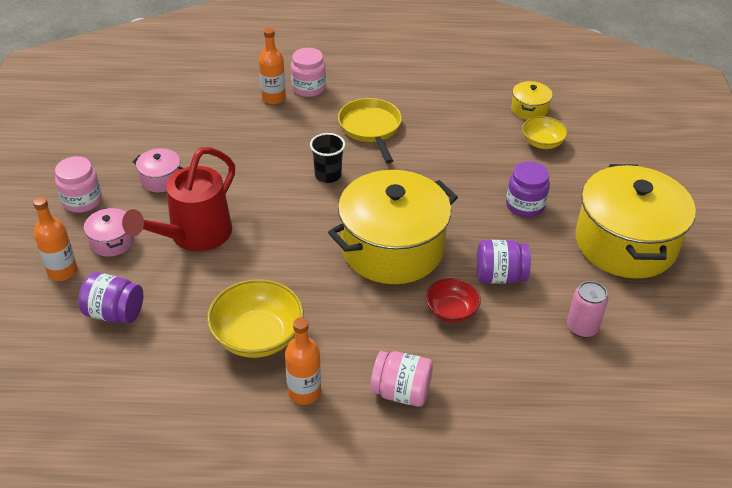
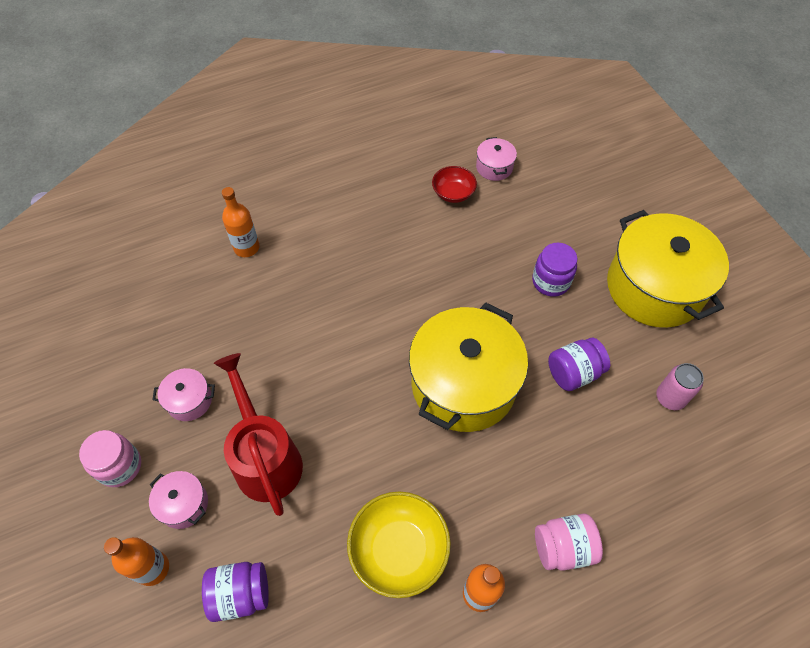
camera: 25 degrees left, 15 degrees up
(194, 236) = (265, 457): red watering can -> red watering can turned 150 degrees clockwise
(308, 88) = (275, 221): pink jar -> none
(328, 175) = (355, 322): black cup -> none
(371, 128) = (363, 248): yellow pan -> none
(451, 311) = (555, 432): red bowl -> red bowl (453, 193)
(529, 109) = (494, 167): yellow pot -> pink pot
(542, 143) = (526, 202): yellow bowl -> none

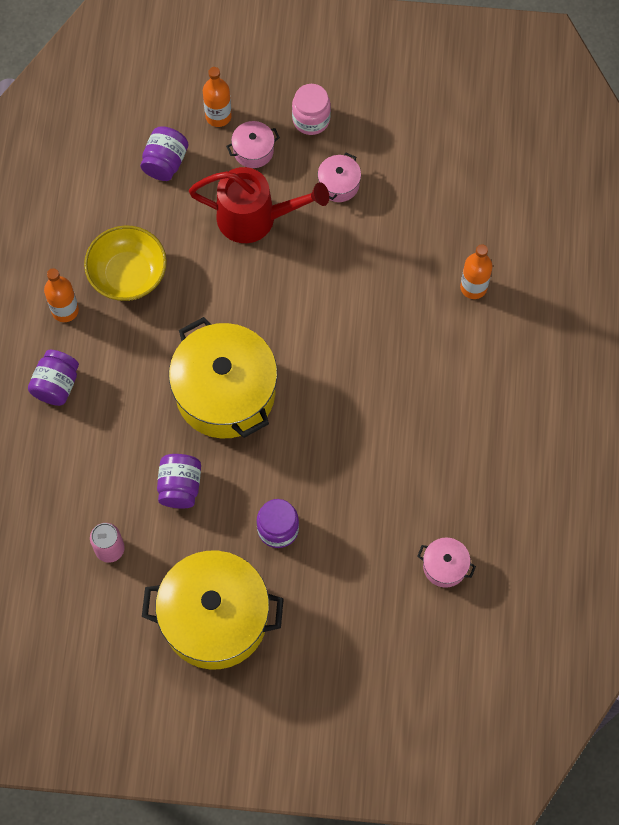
camera: 120 degrees right, 10 degrees up
(453, 193) = (433, 505): red bowl -> none
(563, 547) = (56, 385): pink jar -> purple jar

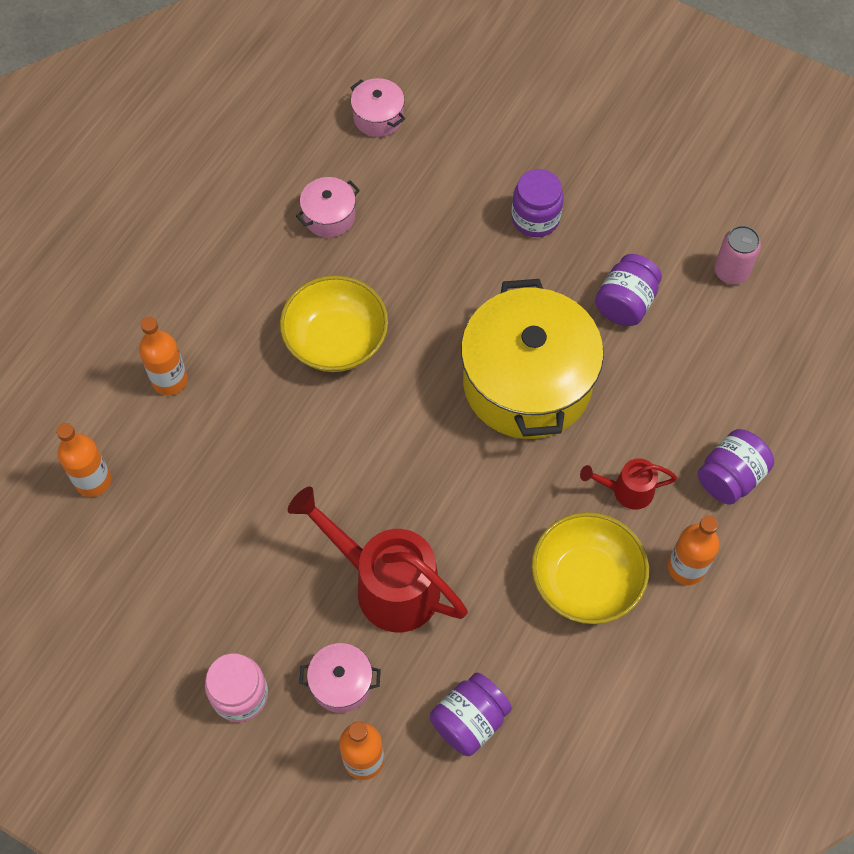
camera: 155 degrees left, 5 degrees down
(124, 345) = (626, 490): none -> red watering can
(215, 618) = (642, 162): yellow pot -> none
(339, 184) = (255, 583): pink pot -> pink pot (329, 216)
(375, 365) = (336, 340): none -> yellow bowl
(480, 201) = (93, 480): none -> orange bottle

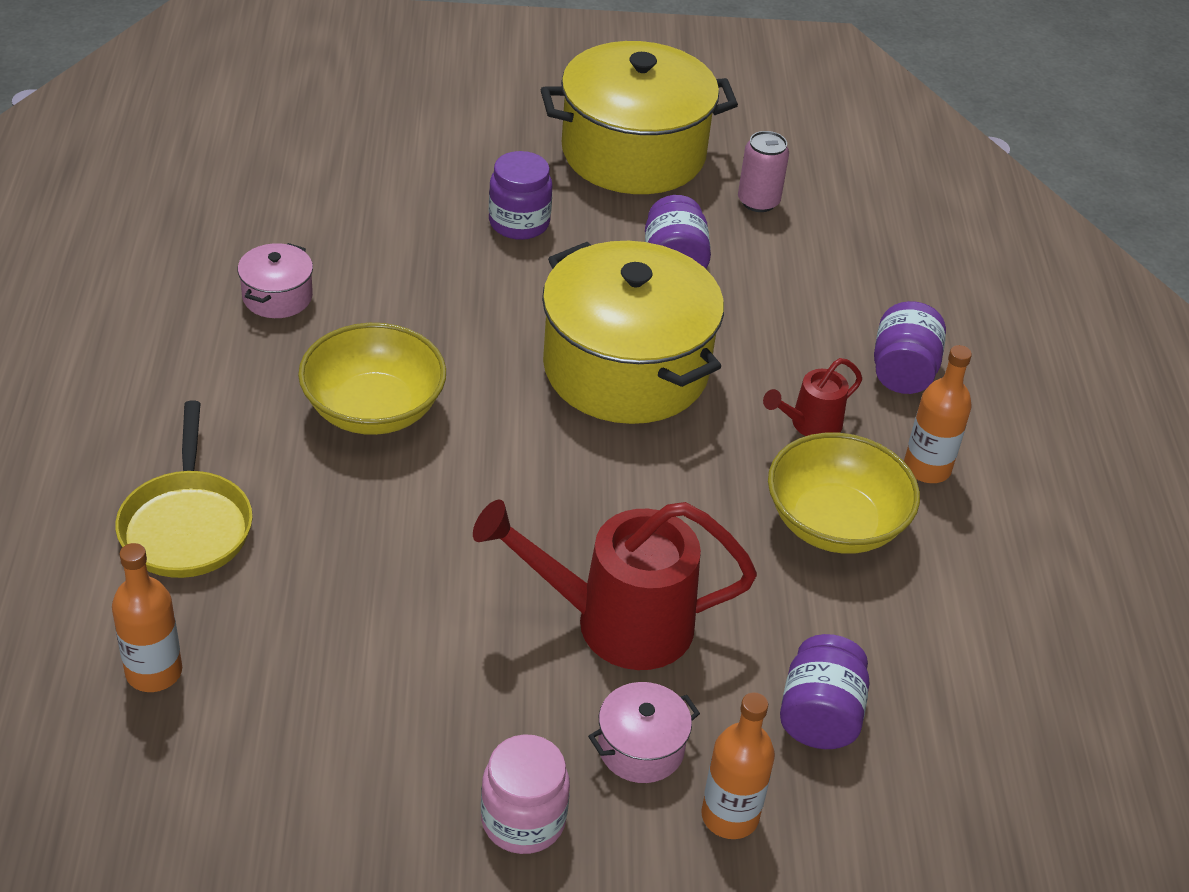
camera: 35 degrees left, 20 degrees down
(169, 380) = (186, 525): orange bottle -> yellow pan
(378, 117) = (269, 190): pink pot -> none
(665, 185) = (633, 153): none -> yellow pot

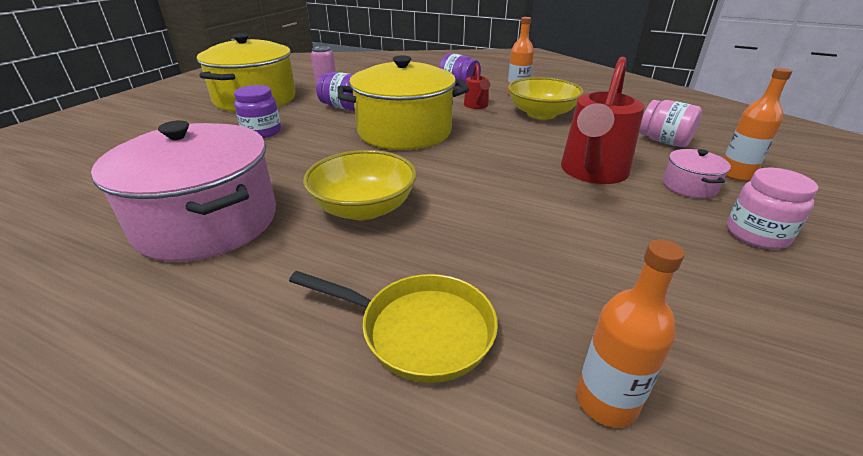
camera: 60 degrees left, 10 degrees down
(277, 297) = (207, 222): pink pot -> pink pot, size x2.34
(819, 716) = (664, 141): purple jar -> pink jar

